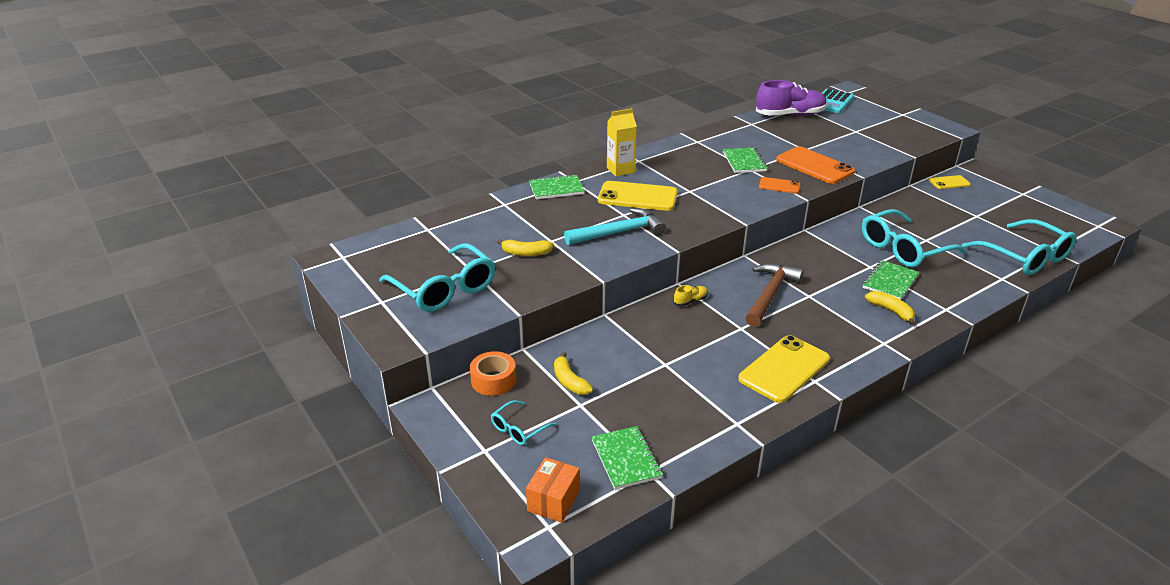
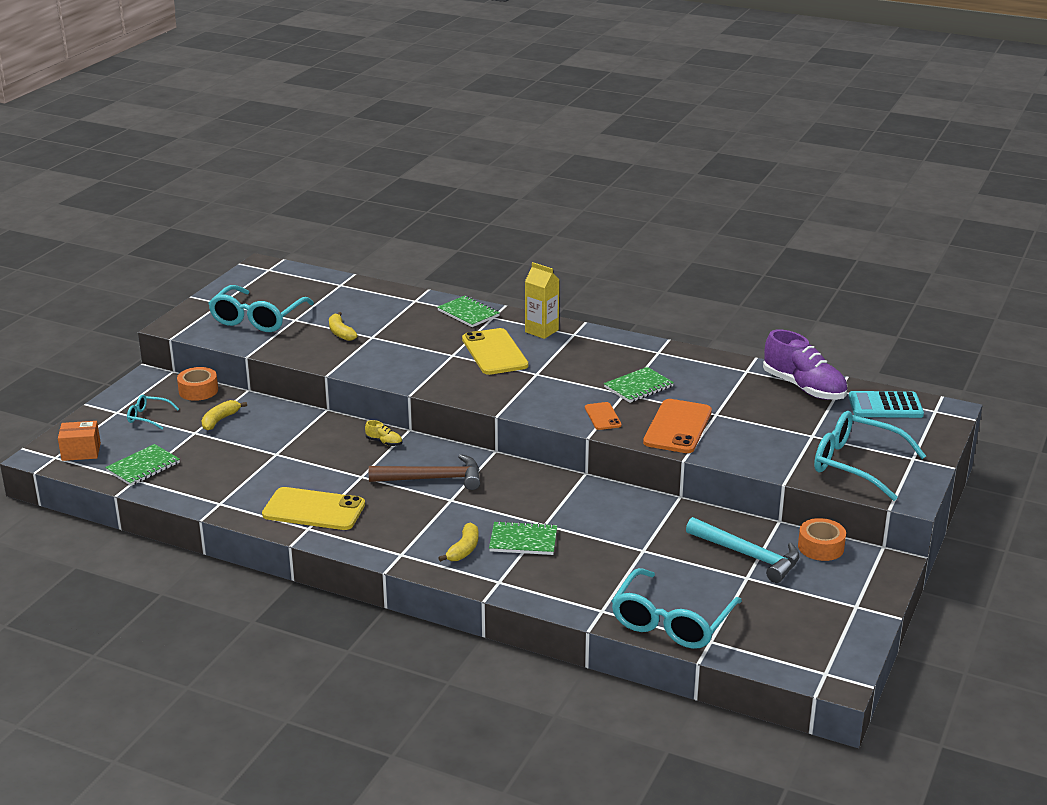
camera: 60 degrees right, 5 degrees down
(619, 232) = (416, 361): turquoise hammer -> turquoise hammer (748, 555)
(903, 249) = (605, 538): turquoise glasses -> turquoise glasses (856, 464)
(949, 182) = (821, 547): yellow phone -> orange tape

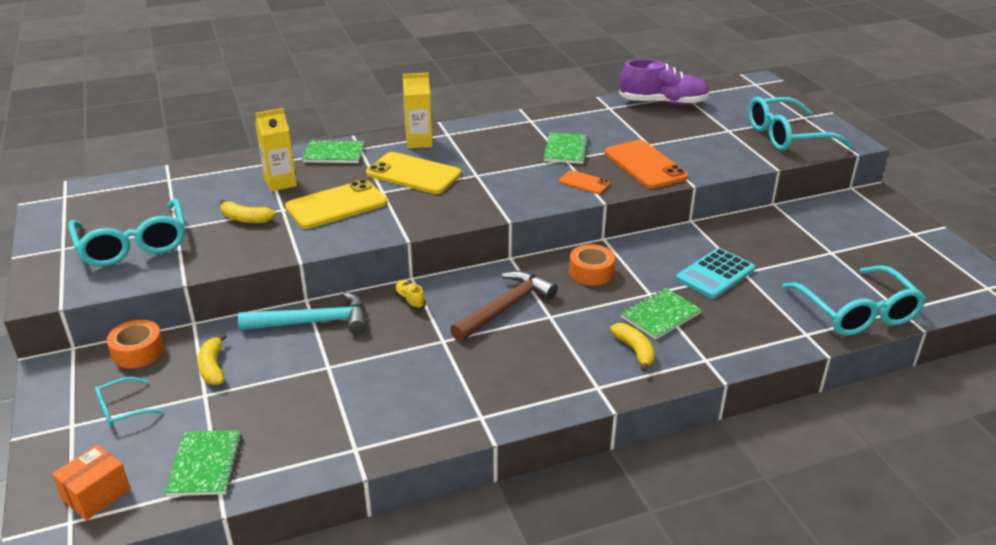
camera: 45 degrees left, 5 degrees up
(314, 510) = (456, 397): yellow phone -> yellow phone (336, 205)
(384, 442) = (410, 300): yellow shoe -> yellow shoe turned 105 degrees counterclockwise
(400, 318) = (280, 183): none -> yellow carton
(748, 555) = (803, 237): turquoise hammer -> turquoise hammer (313, 322)
(821, 547) = (826, 207): orange tape -> orange tape (591, 272)
(885, 406) = (726, 93): turquoise calculator -> turquoise calculator (715, 274)

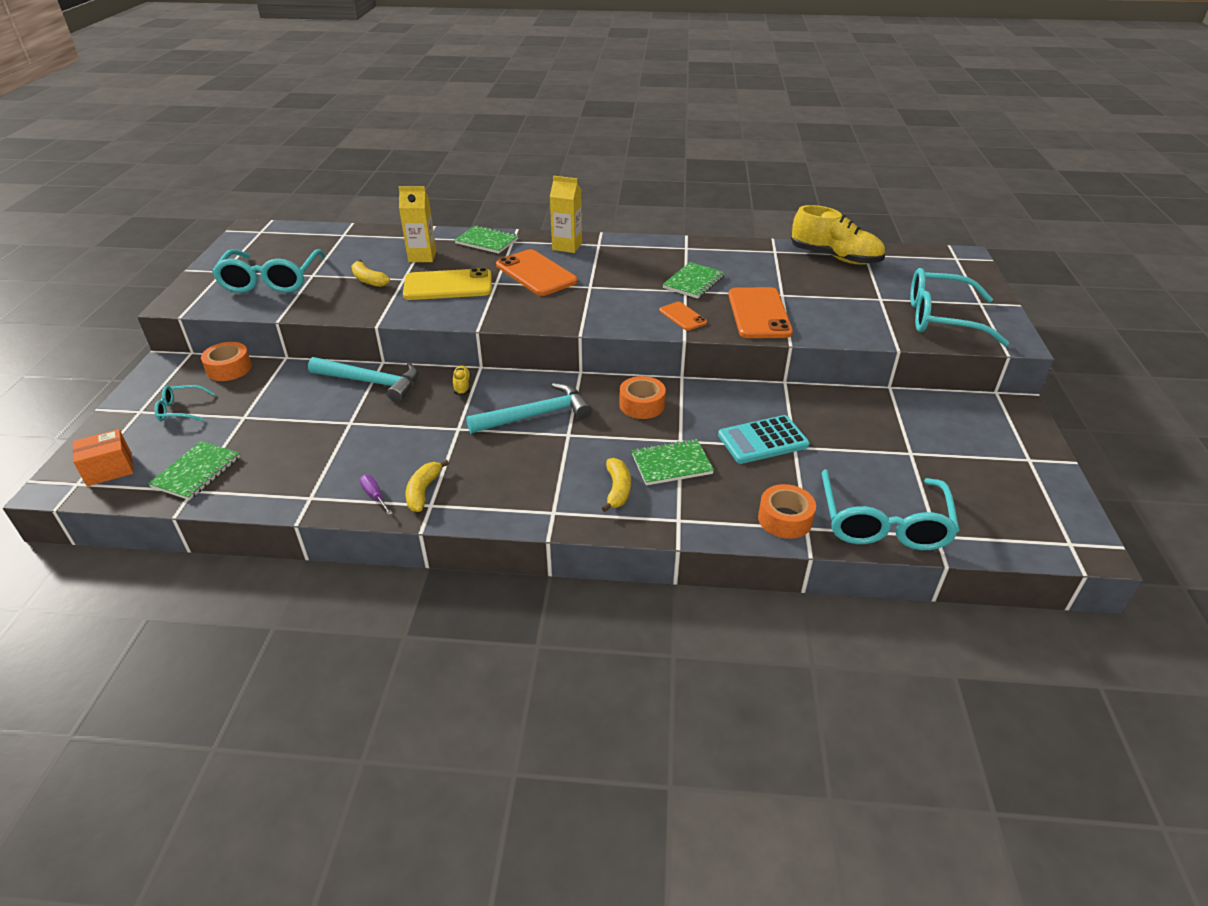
camera: 25 degrees right, 5 degrees up
(213, 367) = (268, 397): yellow banana -> yellow banana (423, 491)
(413, 174) = (536, 273): yellow phone -> orange phone
(419, 426) = (374, 496): none -> purple screwdriver
(505, 307) = (536, 415): brown hammer -> turquoise hammer
(663, 103) = (835, 257): purple shoe -> yellow shoe
(785, 332) = (785, 519): none -> orange tape

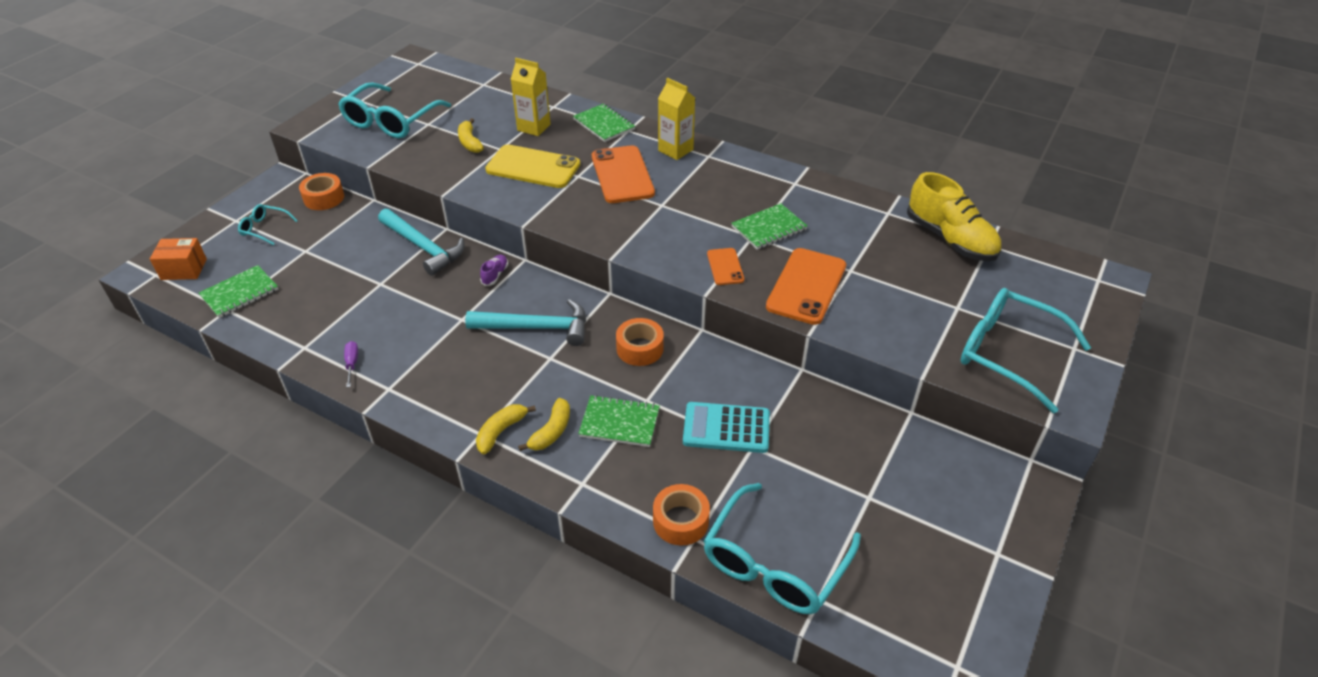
camera: 25 degrees right, 5 degrees up
(423, 491) = (392, 373): yellow banana -> yellow banana (501, 431)
(462, 386) = (495, 275): yellow shoe -> purple shoe

